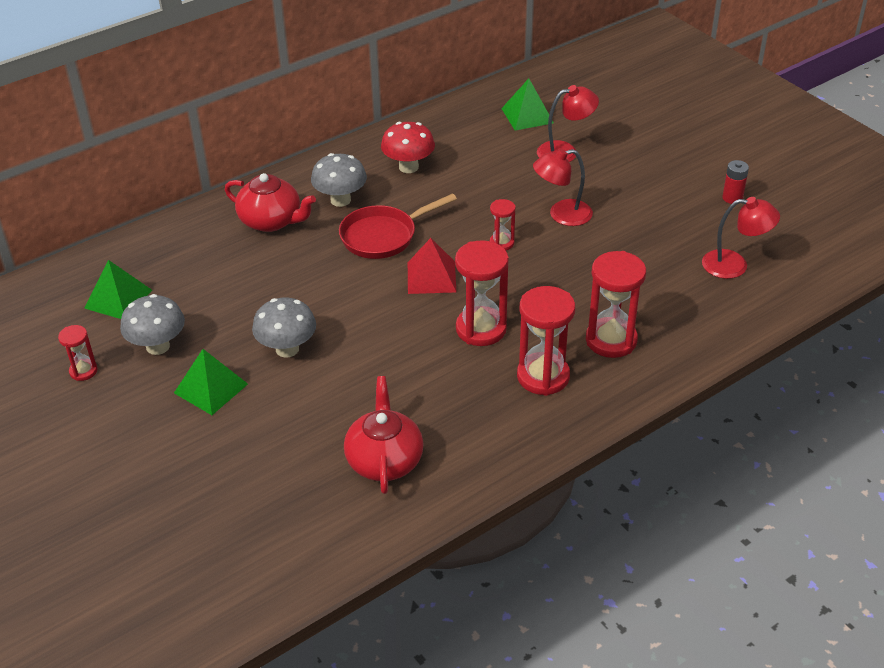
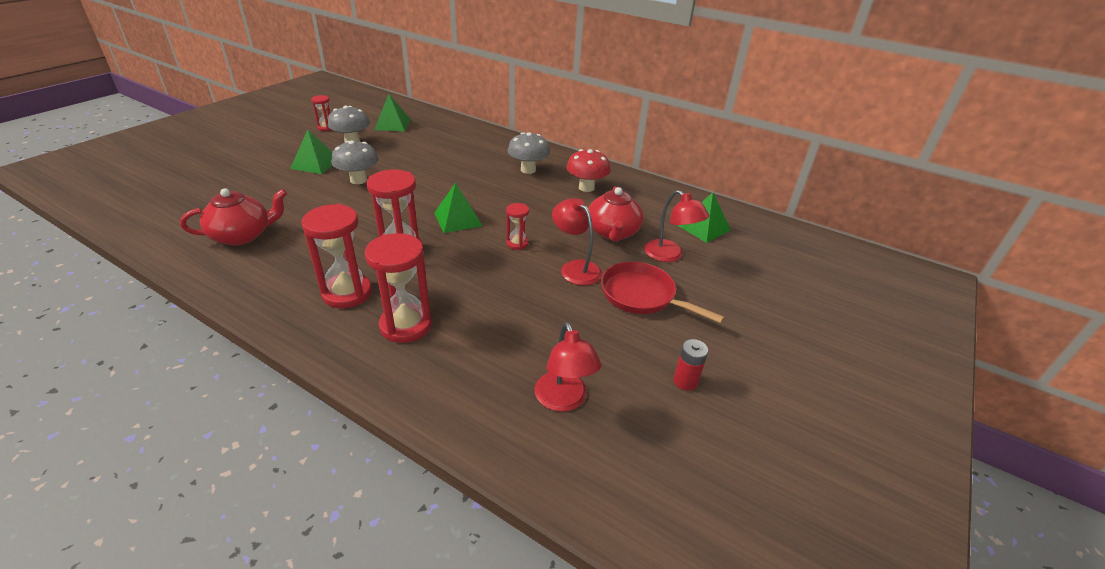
camera: 65 degrees right, 5 degrees down
(271, 221) = (490, 152): red teapot -> red teapot (612, 232)
(383, 236) = (496, 192): red pan -> red pan (642, 296)
(431, 277) = (457, 219): red pyramid -> green pyramid

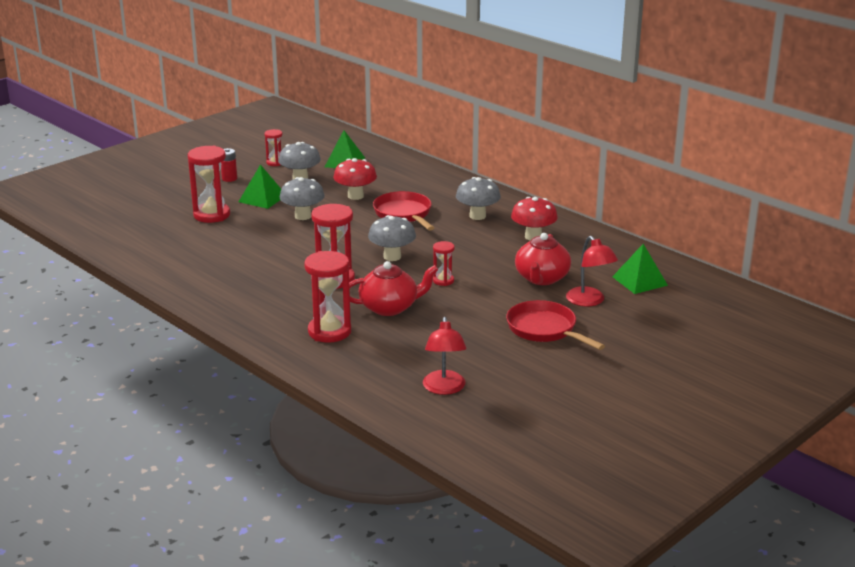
camera: 15 degrees right, 10 degrees down
(242, 235) = (197, 257): red teapot -> red teapot (389, 307)
(347, 293) = (284, 306): red hourglass -> red hourglass (212, 215)
(408, 156) = (355, 196): none -> red mushroom
(457, 219) = (392, 257): green pyramid -> grey mushroom
(459, 172) = (404, 214): none -> red pan
(575, 268) = (491, 304): red lamp -> none
(685, 381) = (551, 388): red battery -> red battery (229, 178)

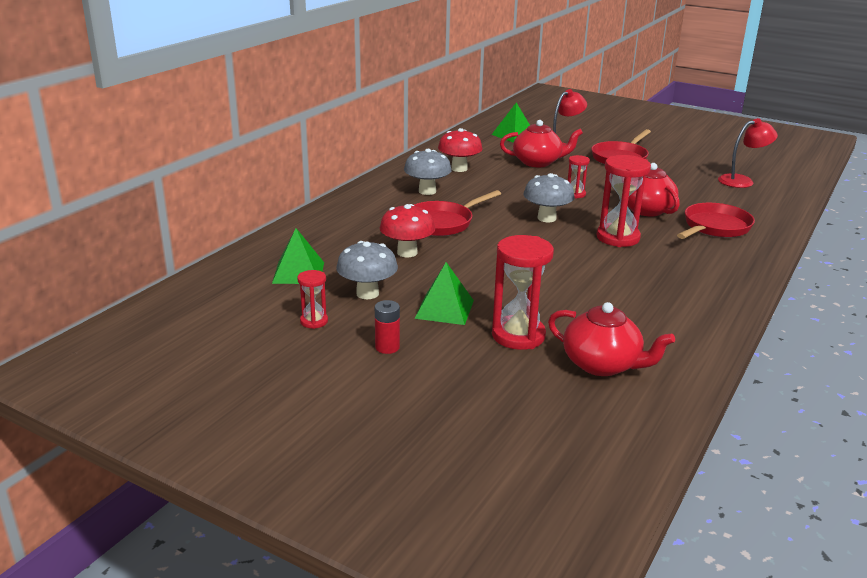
camera: 105 degrees left, 0 degrees up
(158, 233) = (602, 364): none -> red teapot
(303, 216) = (482, 275): grey mushroom -> none
(329, 332) = (714, 227): red hourglass -> red pan

